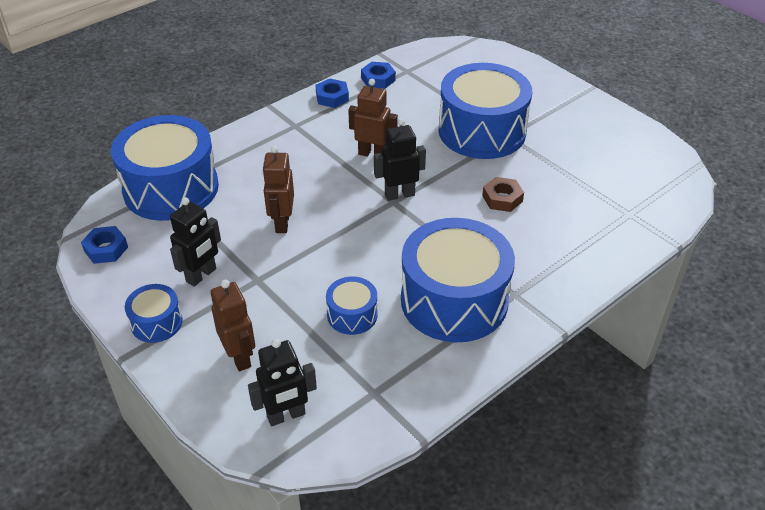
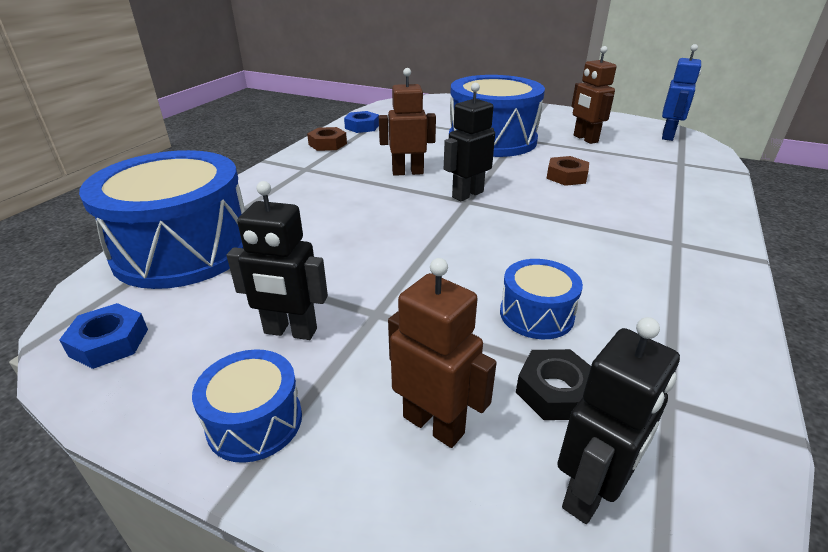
camera: 25 degrees left, 10 degrees down
(201, 275) = (290, 331): black robot -> black robot turned 90 degrees clockwise
(282, 223) = (359, 247): brown robot -> brown robot (585, 139)
(317, 364) = (555, 391): none -> black nut
(332, 97) = (327, 144): blue nut -> brown nut
(454, 300) = (628, 265): blue drum -> none
(664, 174) = (668, 136): none -> blue robot

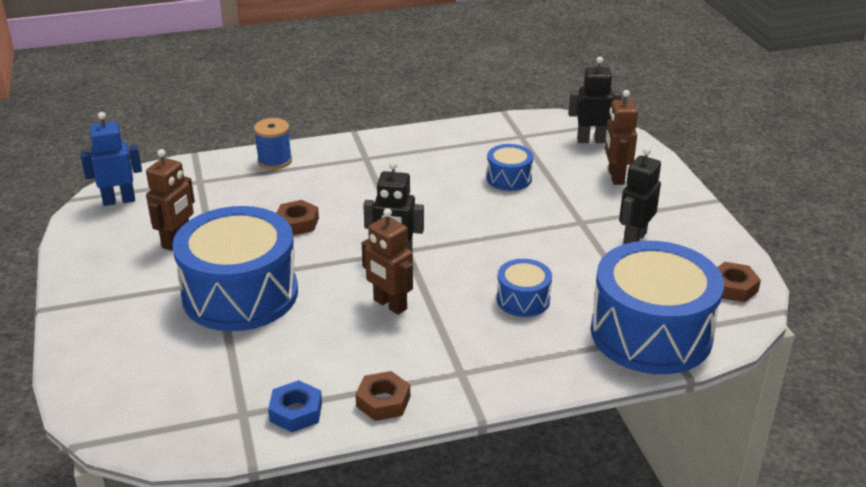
camera: 130 degrees left, 0 degrees up
(109, 342) = (733, 287): blue nut -> brown nut
(255, 421) = (684, 215): blue drum -> blue drum (523, 299)
(290, 331) = (634, 238): black robot -> black robot turned 120 degrees counterclockwise
(555, 391) = (555, 159): black nut -> none
(703, 198) = (275, 161): none -> blue spool

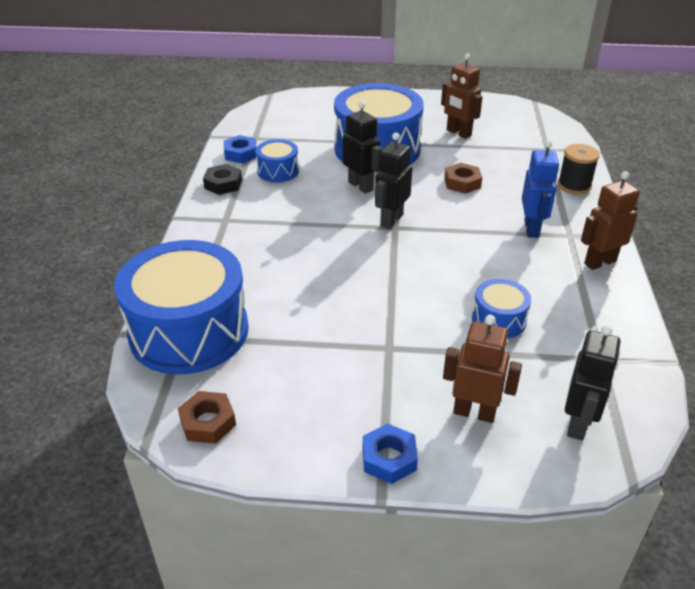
camera: 110 degrees right, 5 degrees up
(119, 200) = (526, 116): blue robot -> blue robot (532, 229)
(275, 161) = (574, 186): blue spool -> black spool
(383, 401) = (223, 184): brown nut -> black nut
(389, 305) = (324, 205): brown robot -> brown robot (599, 262)
(523, 299) = (286, 271): blue drum -> blue drum (278, 171)
(634, 238) = (337, 378): black robot -> black robot (361, 186)
(686, 202) = (389, 458): none -> blue nut

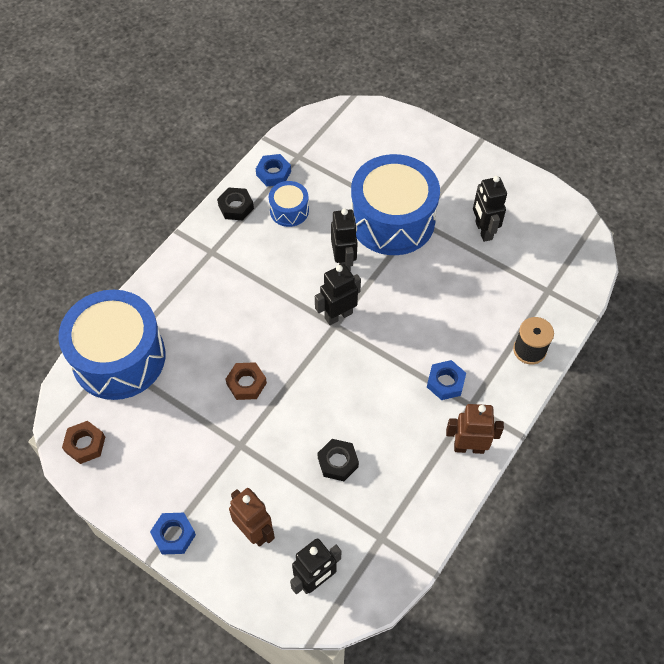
camera: 30 degrees right, 20 degrees up
(458, 133) = (483, 231): brown robot -> black robot
(462, 183) = (432, 298): brown nut -> brown nut (246, 383)
(498, 320) = (338, 462): blue drum -> black nut
(532, 229) = (445, 382): blue robot -> blue nut

